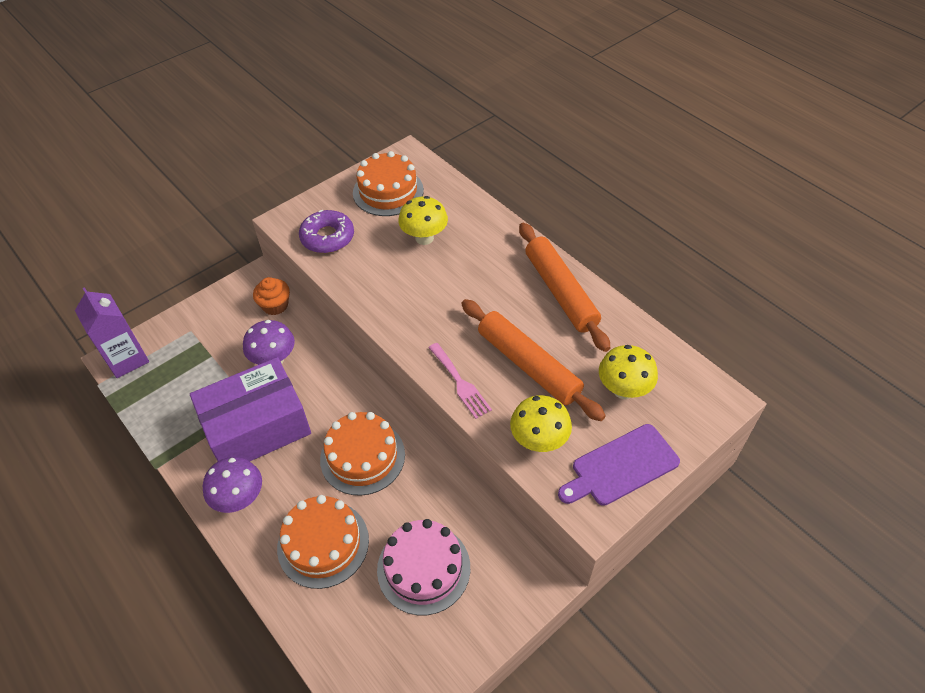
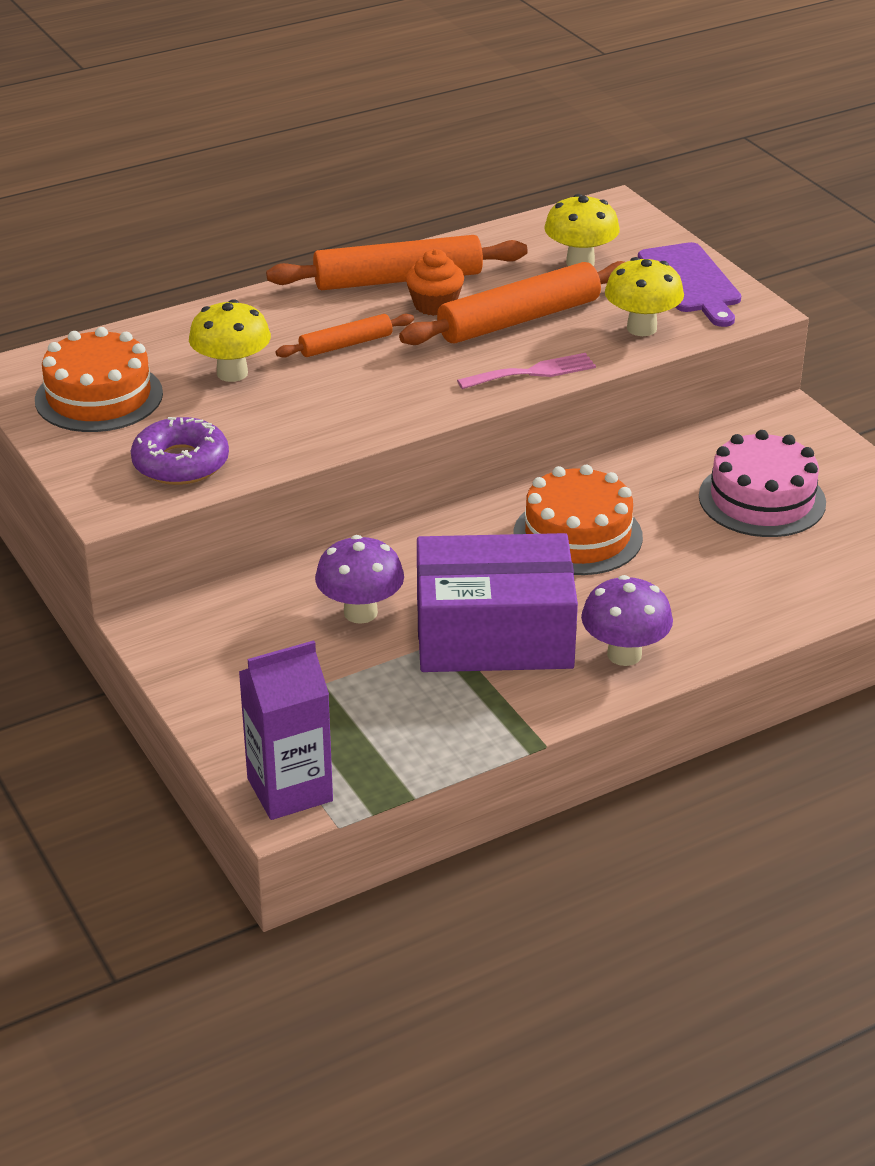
camera: 80 degrees left, 15 degrees down
(257, 427) = (494, 634): purple box -> purple box turned 75 degrees counterclockwise
(275, 305) = (234, 607): orange cupcake -> orange cupcake (435, 305)
(323, 543) = (713, 579): orange cake -> none
(470, 281) = (346, 344): none -> orange rolling pin

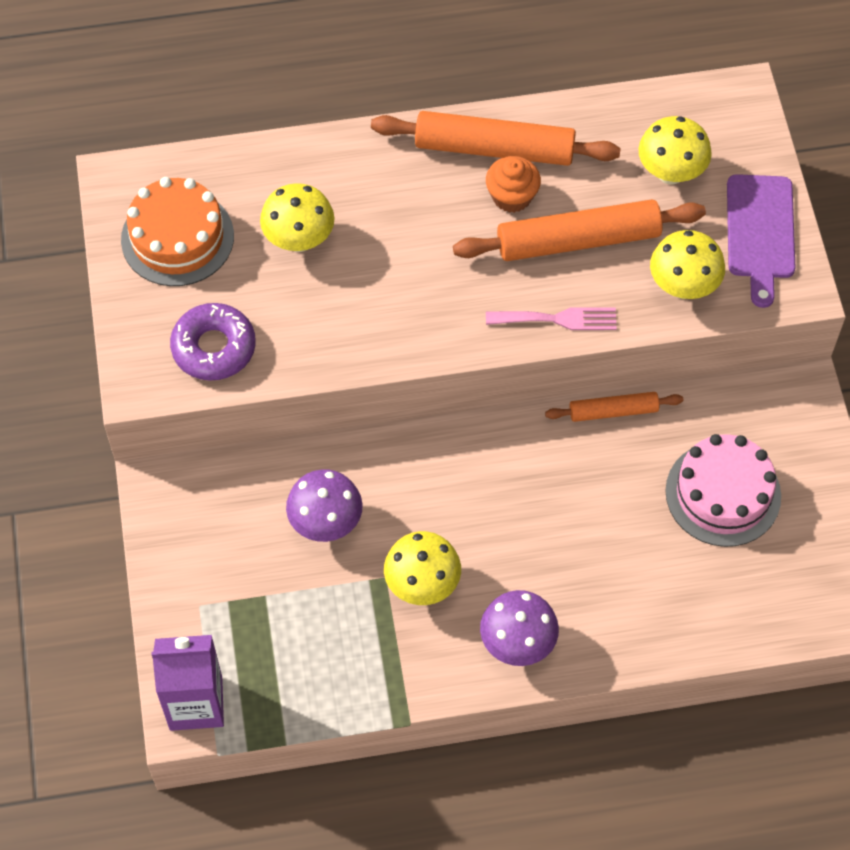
camera: 20 degrees right, 25 degrees up
(346, 344) = (411, 230): orange rolling pin -> orange rolling pin (613, 411)
(494, 634) = (422, 584): purple box -> yellow mushroom
(577, 535) = (543, 488): orange cake -> none

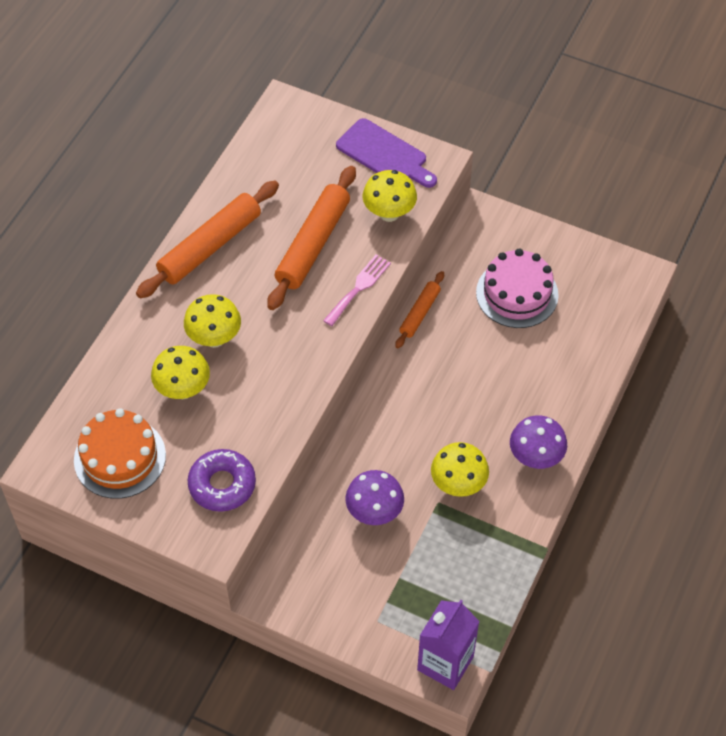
camera: 55 degrees left, 5 degrees down
(512, 196) = (252, 258): orange cupcake -> none
(670, 173) = (306, 171): yellow mushroom -> yellow mushroom (214, 338)

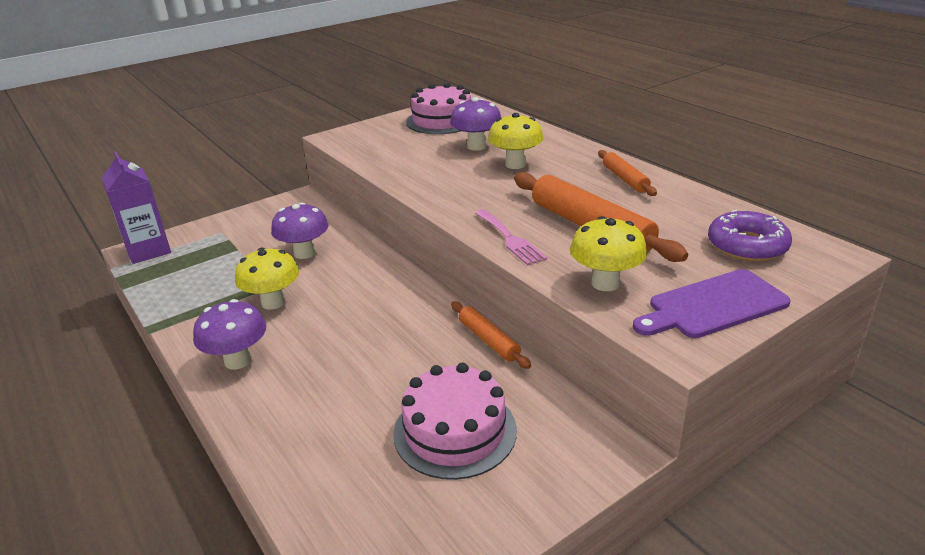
camera: 120 degrees right, 25 degrees down
(120, 457) = (442, 120): orange cake -> pink cake
(183, 389) = (476, 146): yellow mushroom -> purple mushroom
(210, 246) = (625, 179): orange rolling pin -> orange rolling pin, size x0.54
(222, 485) = (376, 146): purple donut -> purple donut (747, 246)

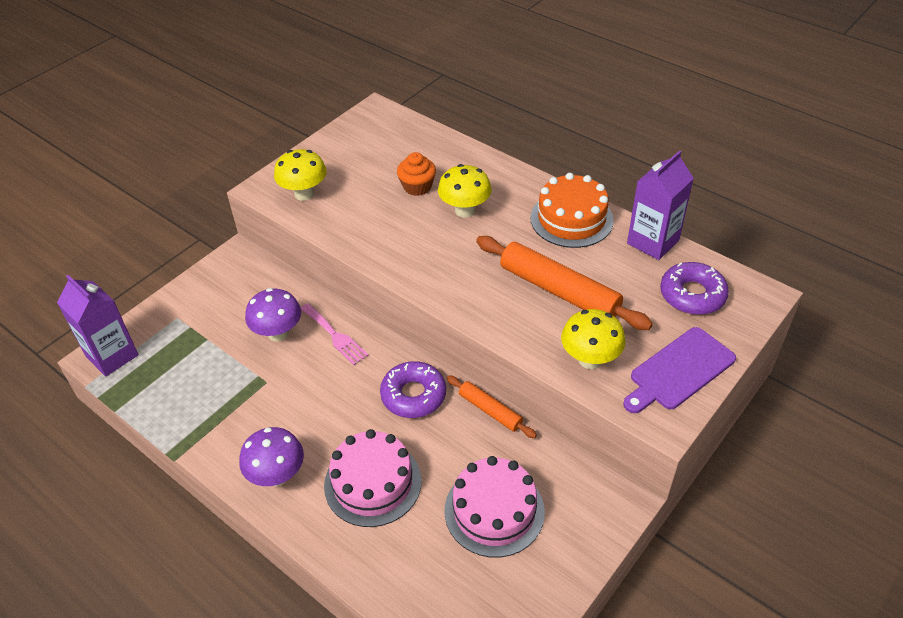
camera: 15 degrees left, 15 degrees up
(273, 302) = (277, 401): yellow mushroom -> yellow mushroom (304, 194)
(412, 316) = (413, 395): none -> purple donut
(442, 120) = (366, 148): pink cake -> pink cake (372, 483)
(476, 146) = (417, 187): purple mushroom -> orange cupcake
(510, 239) = (494, 317): pink fork -> pink fork (335, 336)
(625, 179) = (571, 219): orange rolling pin -> orange cake
(710, 202) = (653, 242): none -> purple carton

